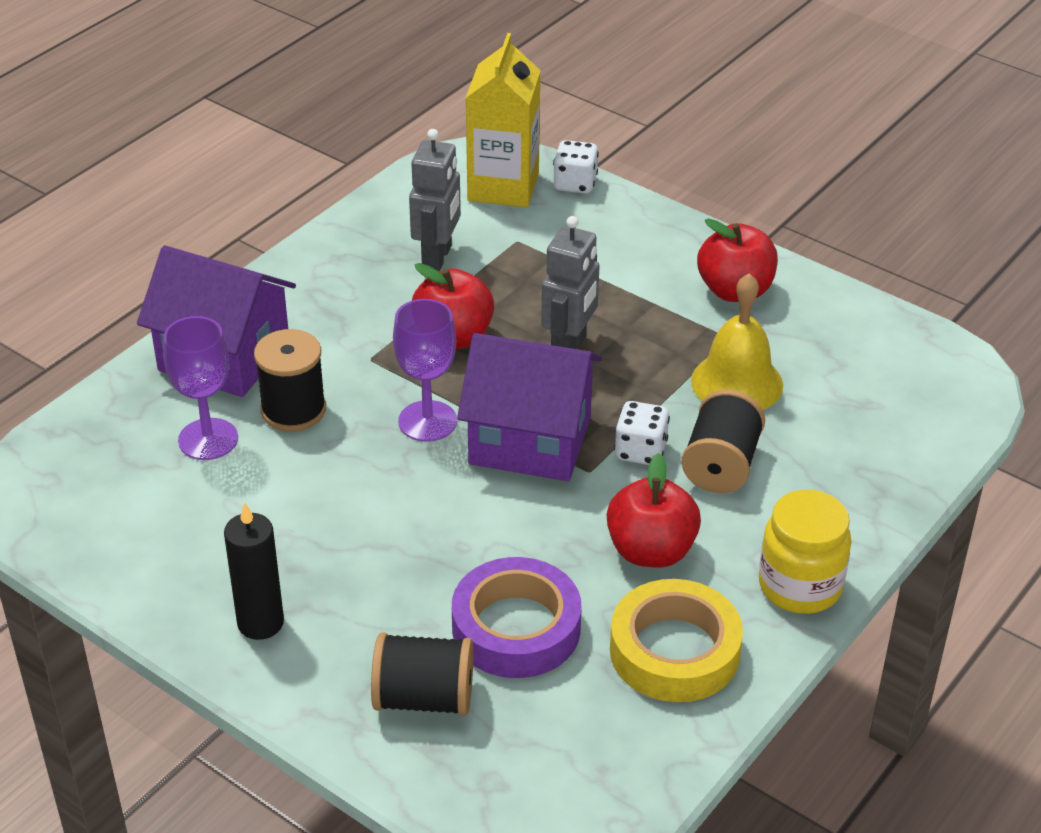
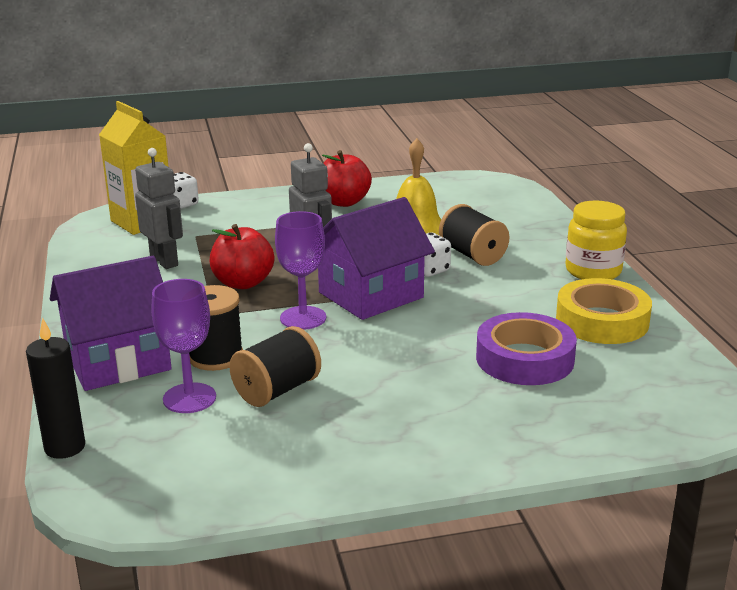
camera: 50 degrees left, 15 degrees down
(260, 623) = (402, 446): black candle -> black candle (65, 447)
(424, 698) = (549, 412): black spool -> black spool (277, 390)
(651, 551) = (513, 297): red apple -> none

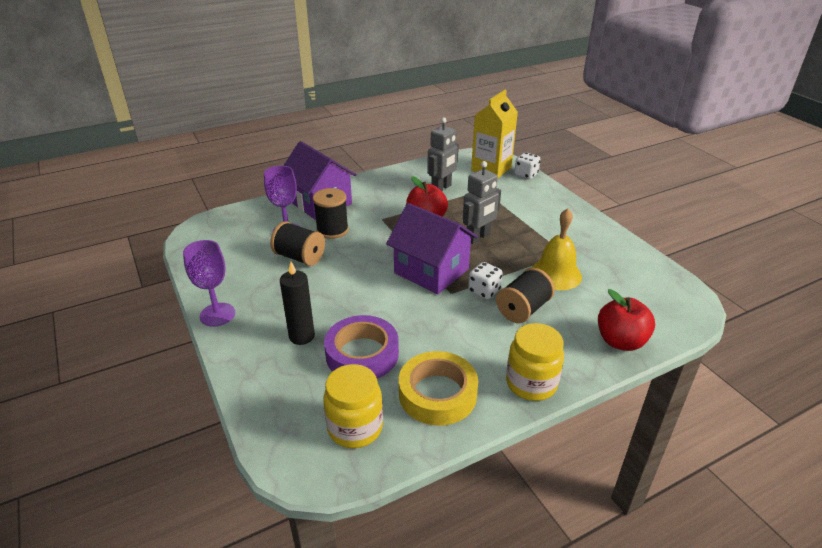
camera: 75 degrees right, 10 degrees up
(65, 447) = (239, 209): black candle -> black candle (302, 336)
(303, 318) = (388, 250): purple goblet -> purple goblet (217, 314)
(344, 202) = (579, 234): red apple -> red apple (620, 341)
(650, 375) = (355, 428): none -> yellow jar

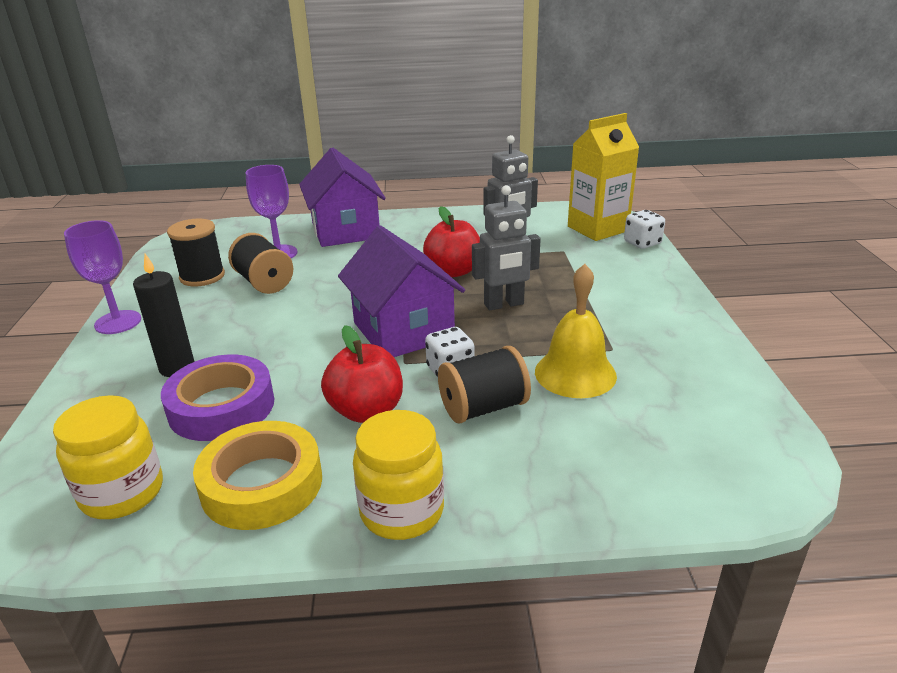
camera: 25 degrees right, 5 degrees down
(332, 230) = (330, 261): black spool -> black spool (202, 276)
(620, 341) = (598, 493): red apple -> red apple (366, 410)

